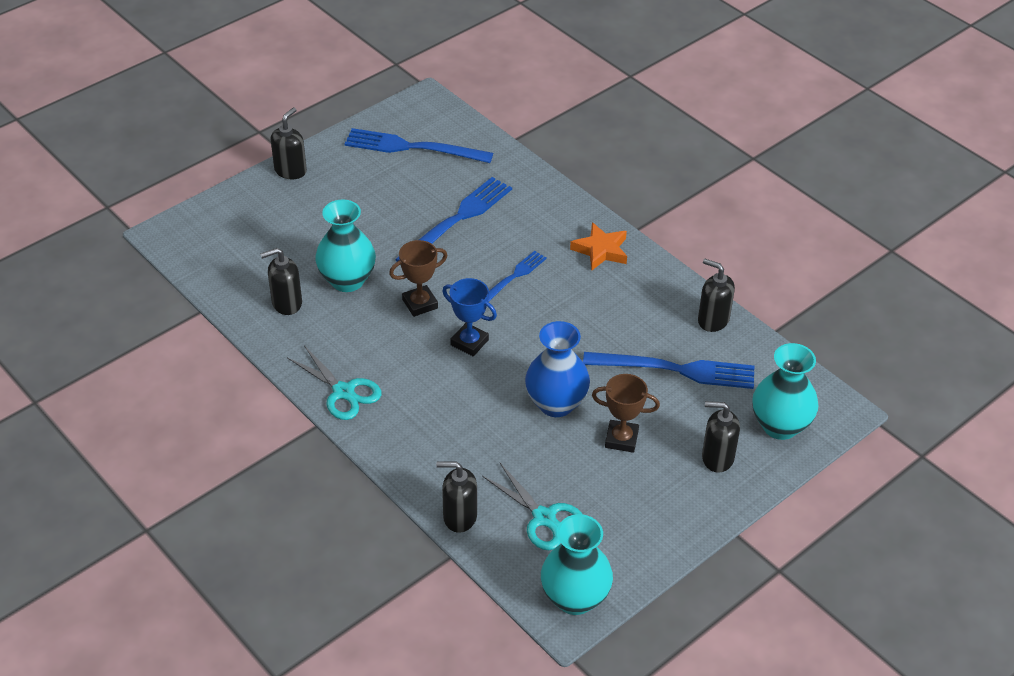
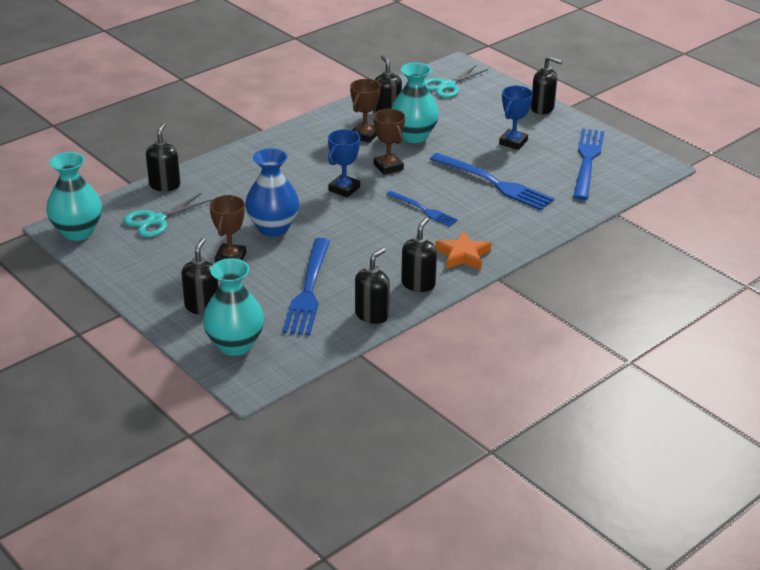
camera: 90 degrees right, 10 degrees down
(342, 324) = (365, 135): none -> brown trophy
(343, 392) = (293, 138): turquoise scissors -> turquoise scissors (447, 86)
(368, 199) = (513, 142): none -> blue trophy
(655, 285) = (418, 284): none -> black soap dispenser

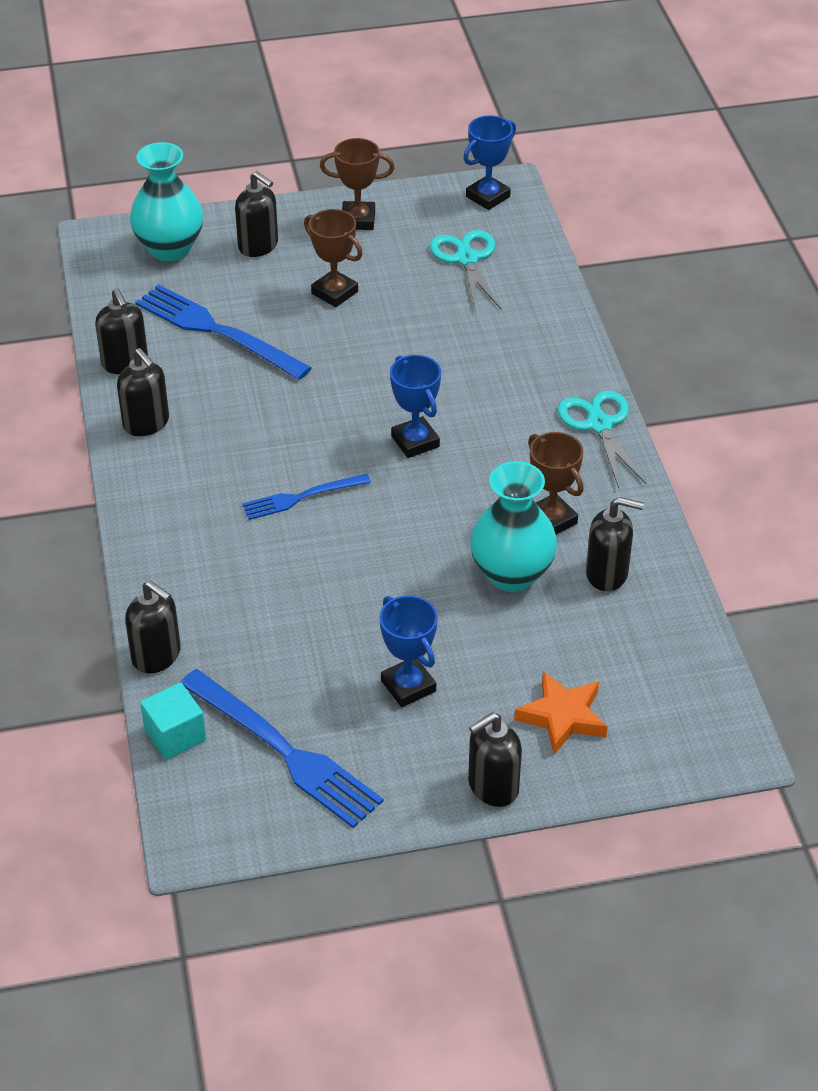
camera: 120 degrees right, 10 degrees up
(78, 232) = (487, 197): turquoise vase -> blue trophy
(165, 185) = (547, 287): black soap dispenser -> black soap dispenser (157, 656)
(273, 228) = (371, 346): blue vase -> none
(388, 167) = (440, 508): brown trophy -> brown trophy (358, 220)
(447, 86) = (658, 694): turquoise scissors -> turquoise scissors (599, 425)
(463, 255) = (167, 488): orange star -> orange star (562, 717)
(494, 183) = (309, 603): blue fork -> none
(615, 191) = (175, 735): none -> turquoise cube

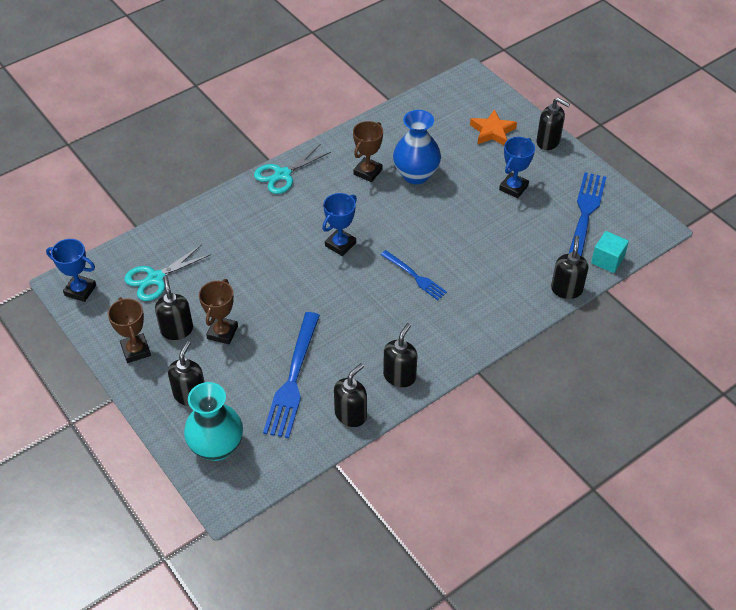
camera: 115 degrees left, 5 degrees up
(511, 574) = (416, 175): turquoise vase -> blue vase
(607, 574) = (392, 142): black soap dispenser -> black soap dispenser (177, 330)

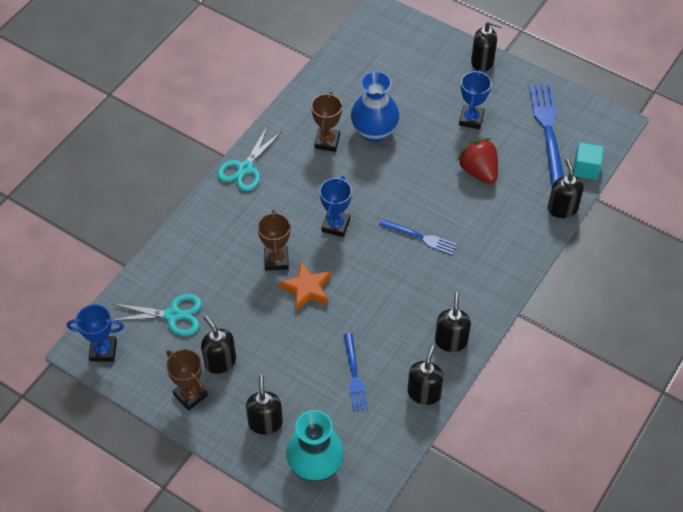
camera: 20 degrees left, 5 degrees up
(156, 278) = (173, 315): turquoise scissors -> turquoise scissors turned 120 degrees counterclockwise
(222, 332) = (265, 350): brown trophy -> brown trophy (276, 260)
(293, 378) = (354, 375): blue fork -> blue fork, size x0.58
(492, 132) = (426, 66): orange star -> orange star (307, 289)
(499, 234) = (478, 171): none -> red strawberry

